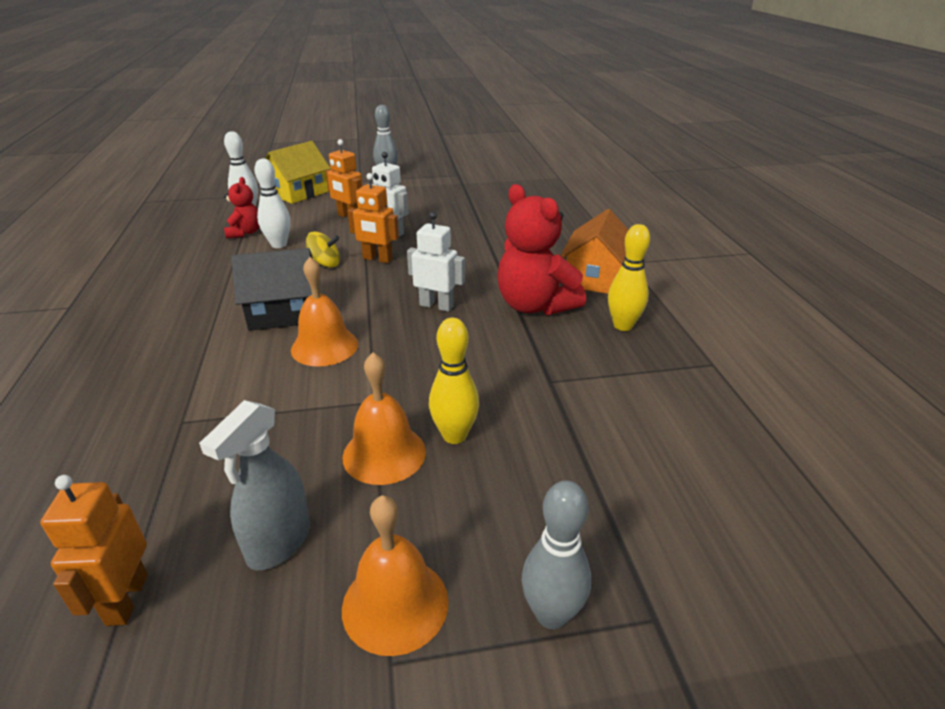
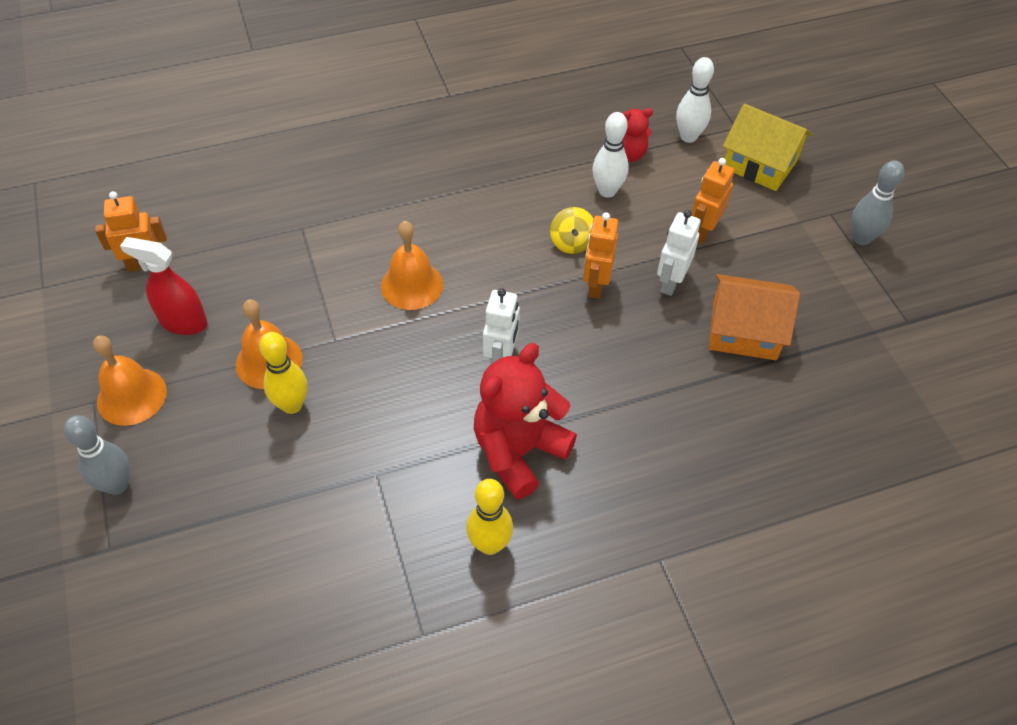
camera: 80 degrees right, 20 degrees up
(279, 542) = (183, 322): grey spray bottle -> red spray bottle
(283, 312) = (466, 238): black house -> none
(595, 277) = (604, 516): orange house -> orange house (744, 331)

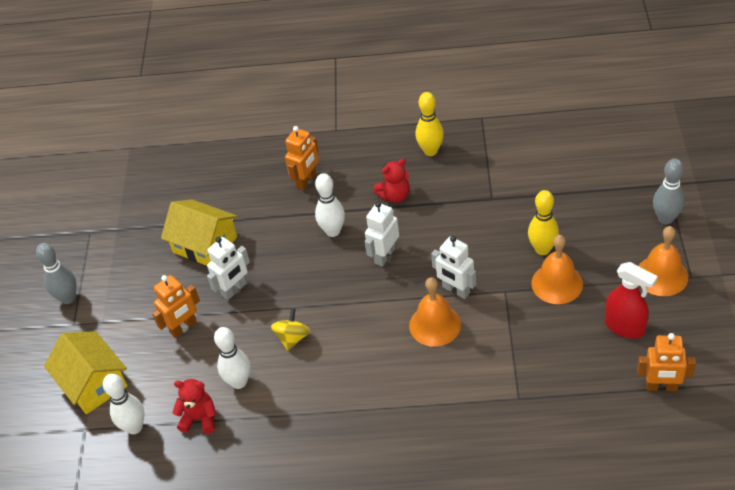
camera: 155 degrees left, 5 degrees down
(396, 330) = (456, 290): none -> white robot
(519, 451) = (395, 196): red teddy bear -> red teddy bear, size x0.54
(584, 380) = (333, 231): none -> white bowling pin
(596, 285) = (291, 298): orange robot -> orange robot (306, 181)
(744, 331) = (205, 244): orange house -> yellow house

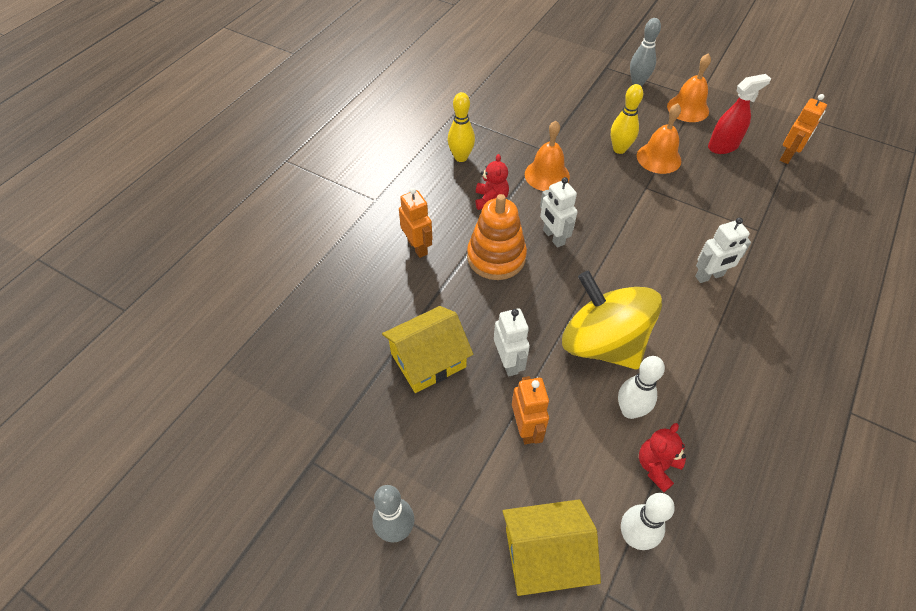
camera: 65 degrees left, 5 degrees up
(292, 338) = (602, 343): yellow spinning top -> yellow spinning top, size x2.44
(333, 231) = (496, 257): white bowling pin -> orange stacking toy
(435, 325) = (653, 242): orange bell -> orange bell (547, 175)
(456, 290) = (625, 213): white robot -> white robot (709, 276)

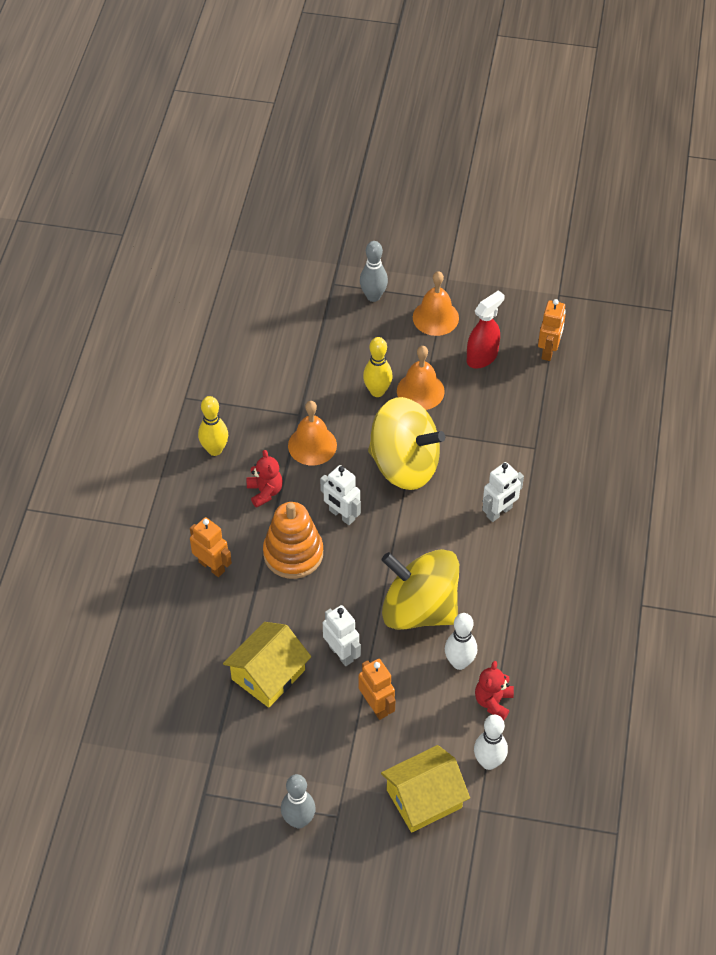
camera: 20 degrees left, 0 degrees up
(626, 211) = (404, 464): none -> yellow spinning top

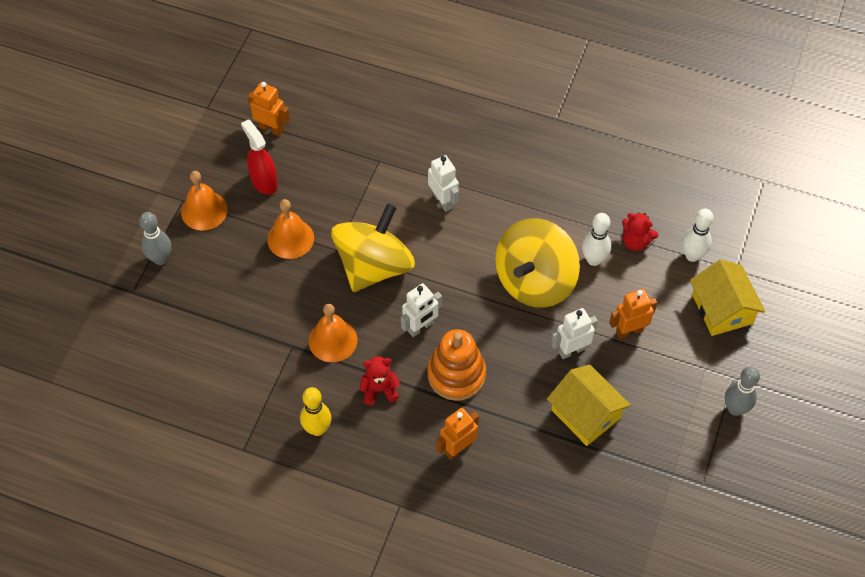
camera: 80 degrees left, 5 degrees up
(377, 391) = (281, 274): yellow bowling pin -> none

